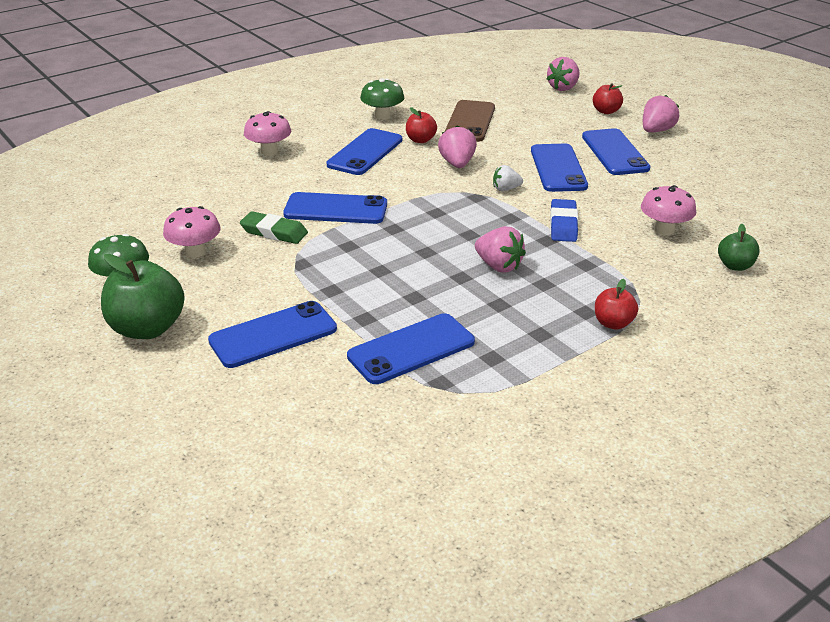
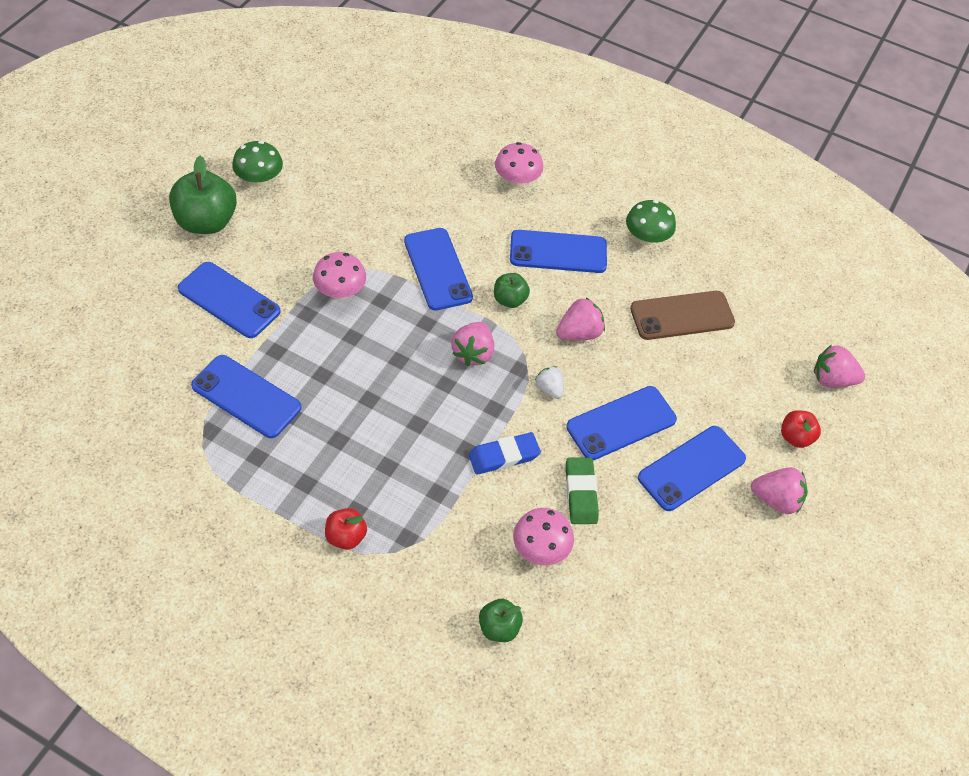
camera: 60 degrees right, 20 degrees up
(195, 252) = (321, 203): pink mushroom -> pink mushroom (340, 292)
(274, 232) = (377, 241): green eraser -> green eraser (580, 493)
(399, 184) = (509, 300): none -> green apple
(420, 140) = (612, 287): red apple -> none
(498, 266) = (401, 422): pink strawberry -> pink strawberry (473, 353)

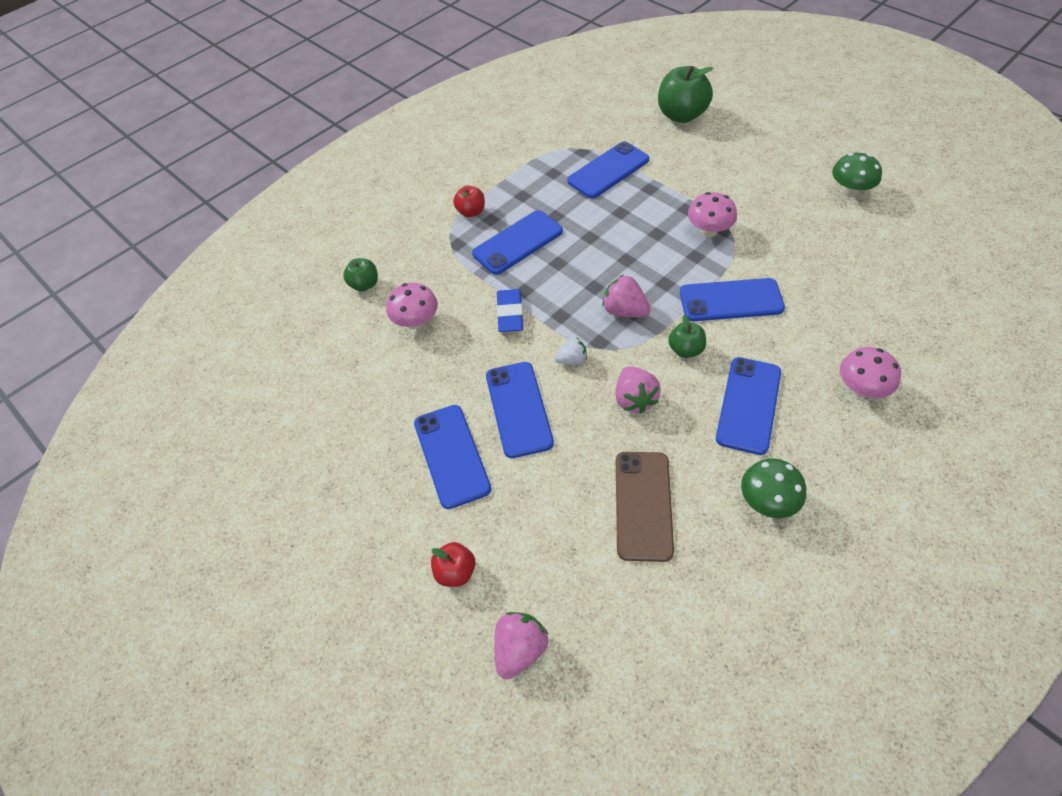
camera: 115 degrees right, 0 degrees up
(206, 222) = (795, 157): green apple -> green apple (681, 115)
(229, 300) = (706, 166): blue phone -> blue phone (518, 242)
(580, 493) = (456, 360): green eraser -> none
(776, 499) = (392, 522): pink strawberry -> none

